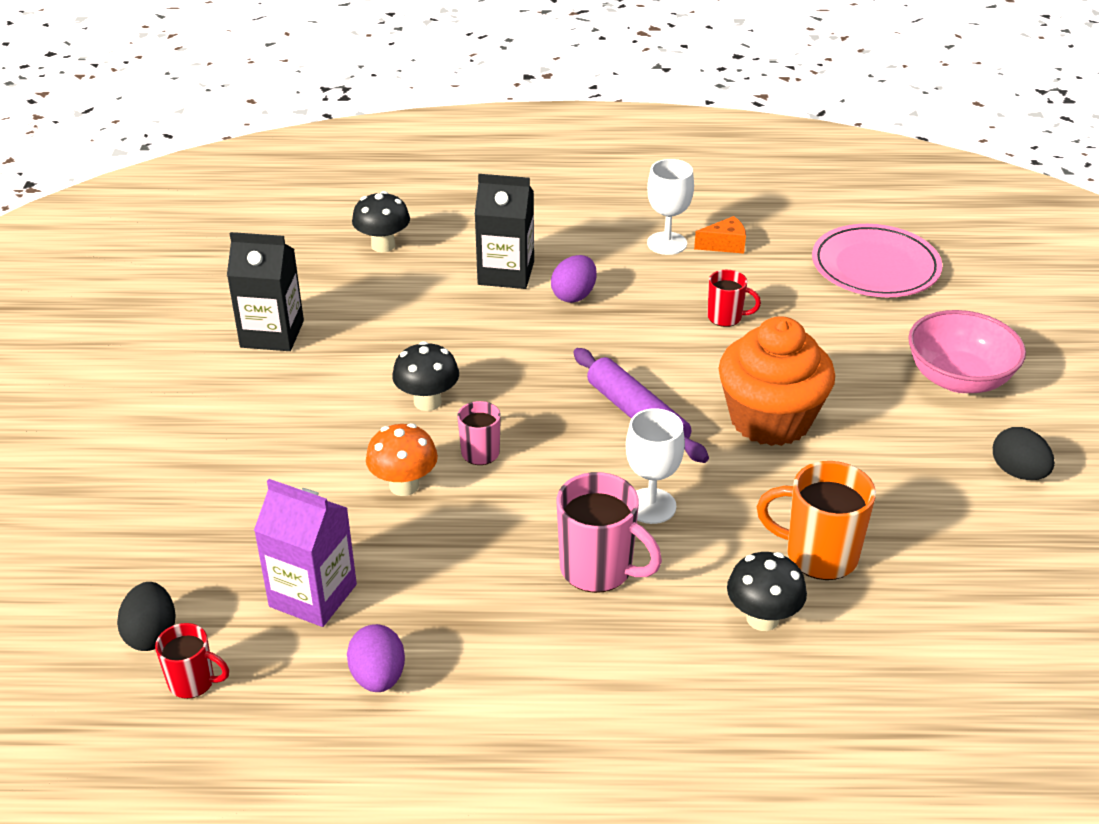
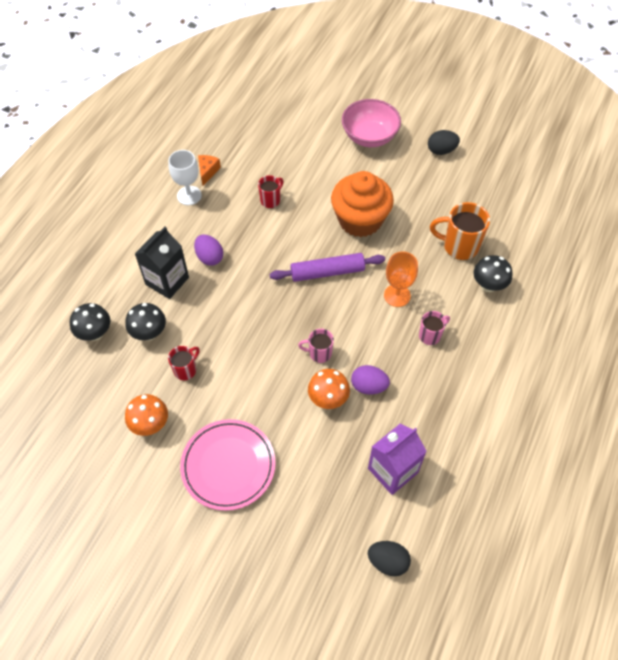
camera: 65 degrees left, 20 degrees up
(193, 682) = (431, 548): red mug -> red mug (186, 370)
(272, 334) = (150, 424): black carton -> orange mushroom
(378, 677) = (462, 457): purple egg -> purple egg (368, 386)
(427, 402) = (263, 363): black mushroom -> black mushroom (149, 333)
(598, 569) = (430, 335): pink mug -> pink mug, size x0.59
(651, 506) = (397, 295): white goblet -> orange goblet
(818, 555) = (459, 246): orange mug -> orange mug turned 60 degrees clockwise
(875, 267) = (267, 122): pink plate -> pink plate (228, 466)

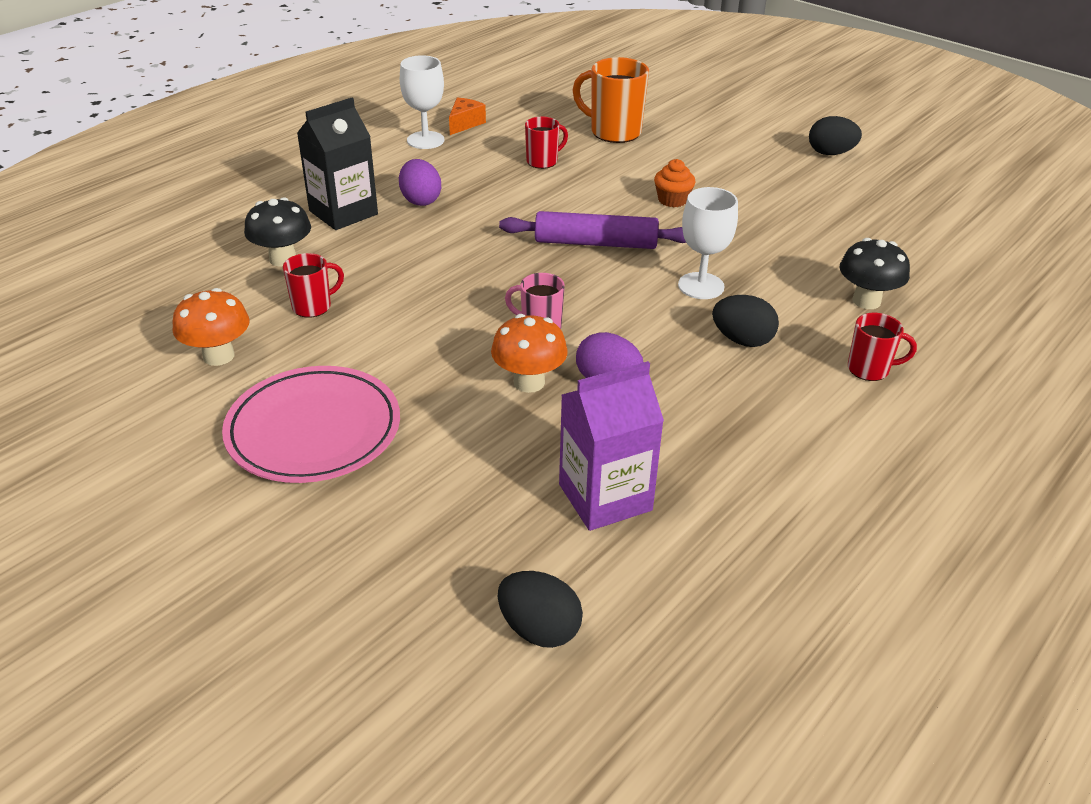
camera: 15 degrees right, 20 degrees down
(95, 333) = (203, 245): black mushroom -> none
(360, 220) = (672, 200): orange cupcake -> orange cupcake, size x0.41
(369, 136) = (721, 126): pink bowl -> none
(397, 295) = (701, 286): orange goblet -> white goblet
(430, 335) = (742, 340): pink mug -> black egg
(459, 246) = (828, 251): orange mug -> orange mug (614, 132)
(500, 341) = (870, 369): none -> red mug

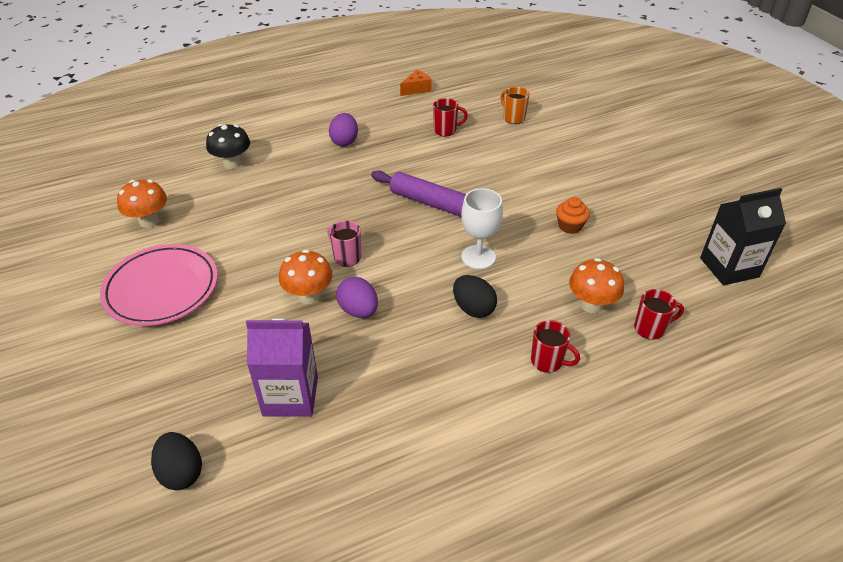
camera: 25 degrees right, 5 degrees up
(313, 306) = (224, 202): red mug -> red mug (650, 328)
(343, 212) = (291, 139): black carton -> black carton (729, 267)
(425, 140) = (381, 96): white goblet -> none
(614, 132) = (513, 118): orange mug -> orange mug, size x0.59
(672, 200) = (512, 183): orange cupcake -> orange cupcake (570, 226)
(830, 153) = (665, 173): black egg -> none
(866, 301) = (591, 305): black mushroom -> orange mushroom

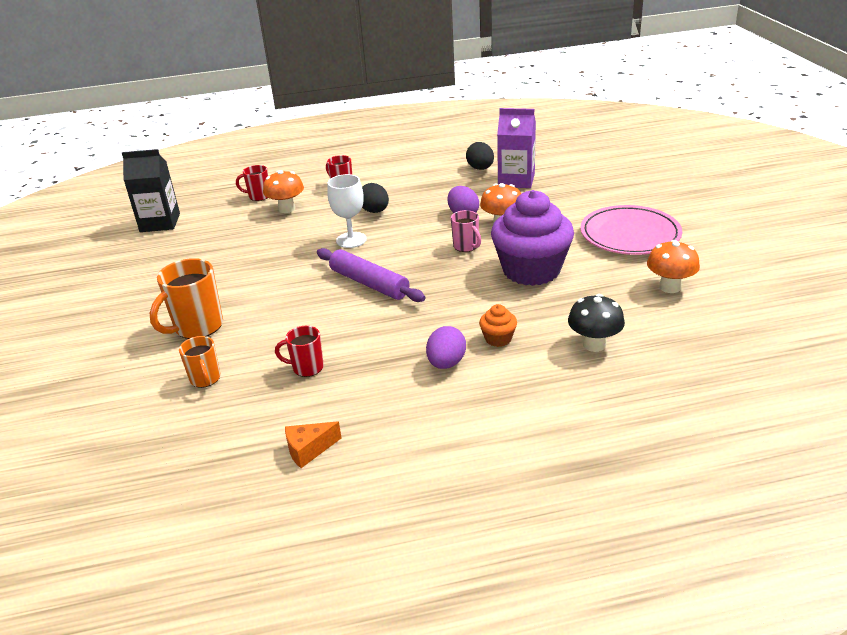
camera: 165 degrees left, 10 degrees down
(181, 472) = (579, 159): black egg -> black egg (480, 168)
(277, 230) = (531, 270): none -> purple cupcake
(556, 152) = (197, 327): none -> orange mug
(570, 226) = (253, 256): orange cupcake -> orange cupcake (498, 339)

